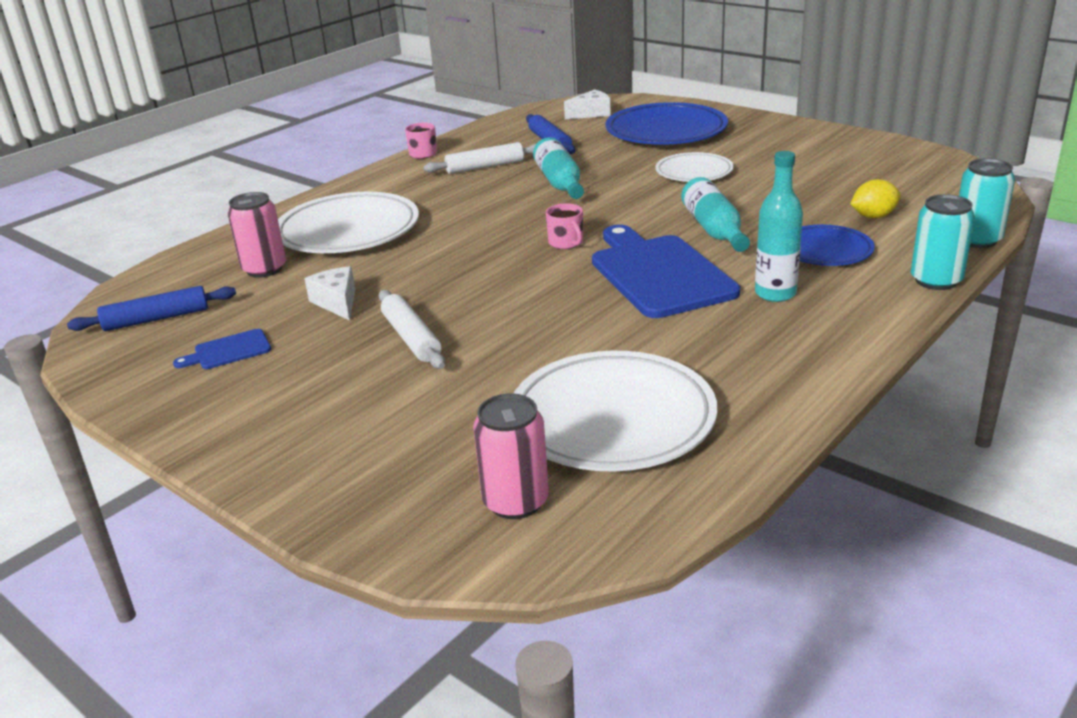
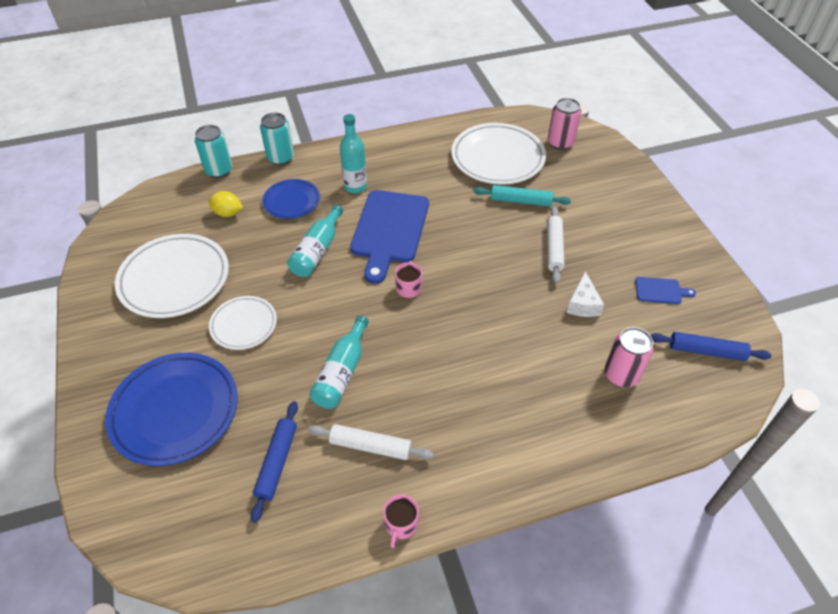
camera: 150 degrees left, 20 degrees up
(348, 231) = (541, 397): white plate -> white plate (174, 279)
(509, 372) = (520, 201): none -> turquoise rolling pin
(591, 113) = (177, 510): white cheese -> none

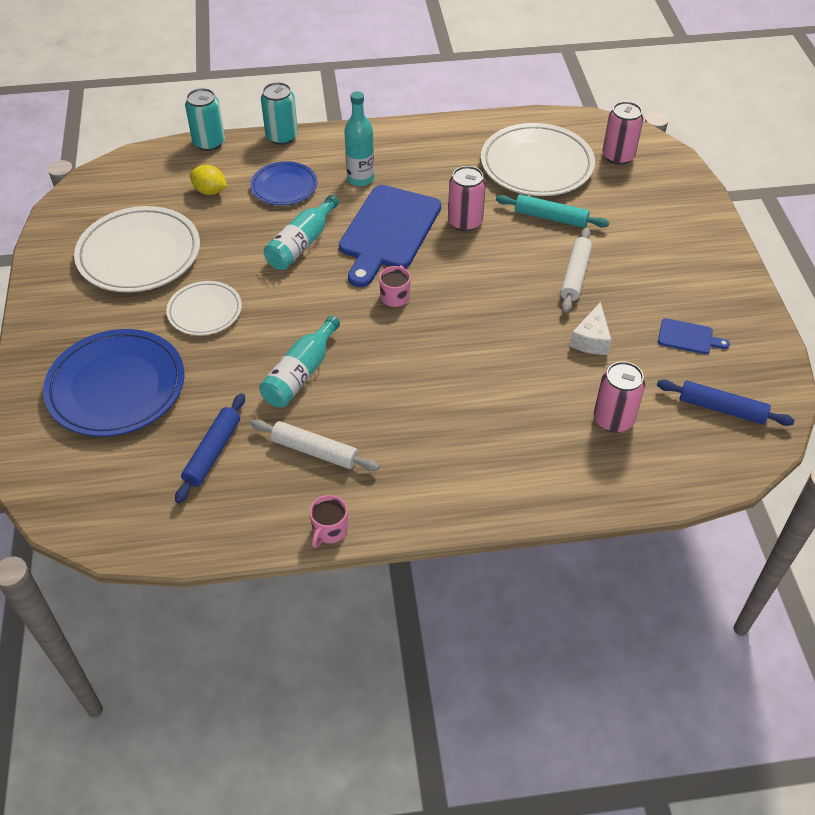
camera: 10 degrees right, 0 degrees up
(451, 214) = (465, 222): none -> pink can

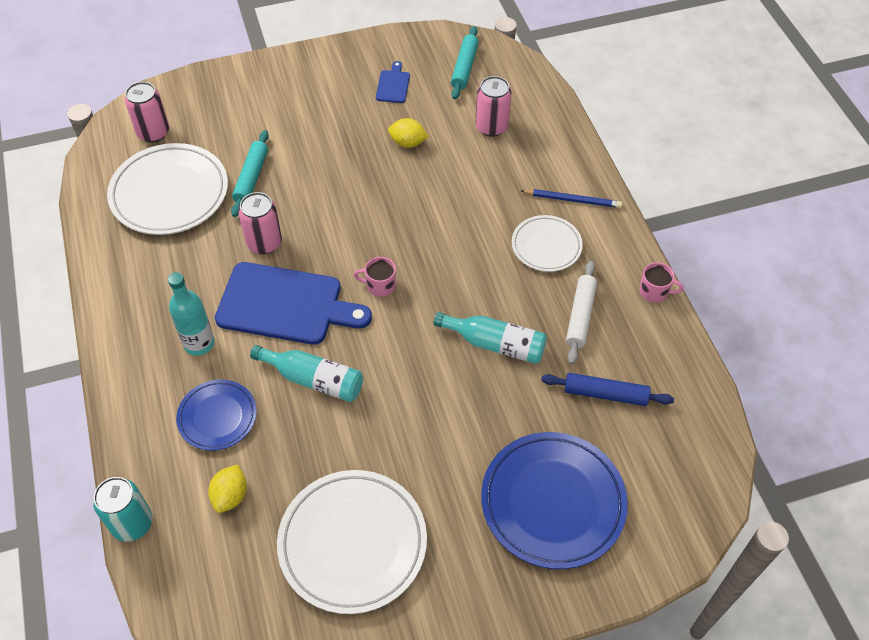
camera: 100 degrees left, 5 degrees up
(205, 311) = (431, 448): white plate -> white plate (546, 246)
(282, 137) = (119, 440): turquoise can -> none
(483, 478) = (573, 200): none -> blue pencil
(575, 275) = (330, 156): white rolling pin -> none
(591, 339) = (408, 143): white cheese -> yellow lemon
(721, 409) = (464, 68): blue rolling pin -> turquoise rolling pin

